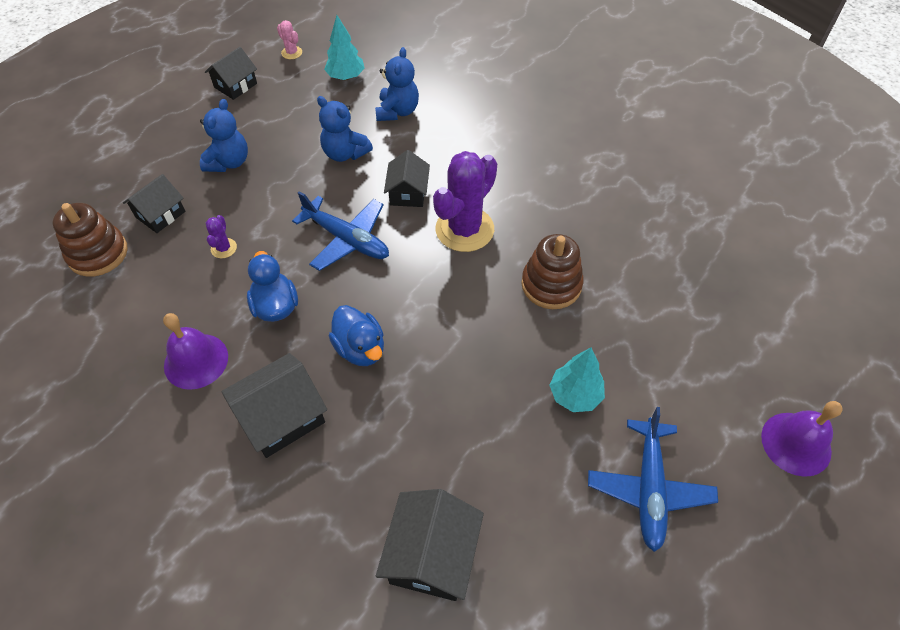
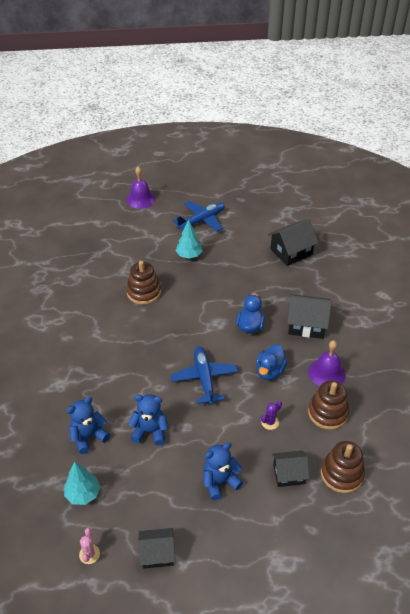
camera: 135 degrees left, 10 degrees down
(159, 308) = (327, 413): none -> brown stacking toy
(345, 153) = (150, 431): blue teddy bear -> blue teddy bear turned 75 degrees counterclockwise
(408, 193) = (147, 380): black house -> none
(464, 229) = (146, 340): purple cactus -> none

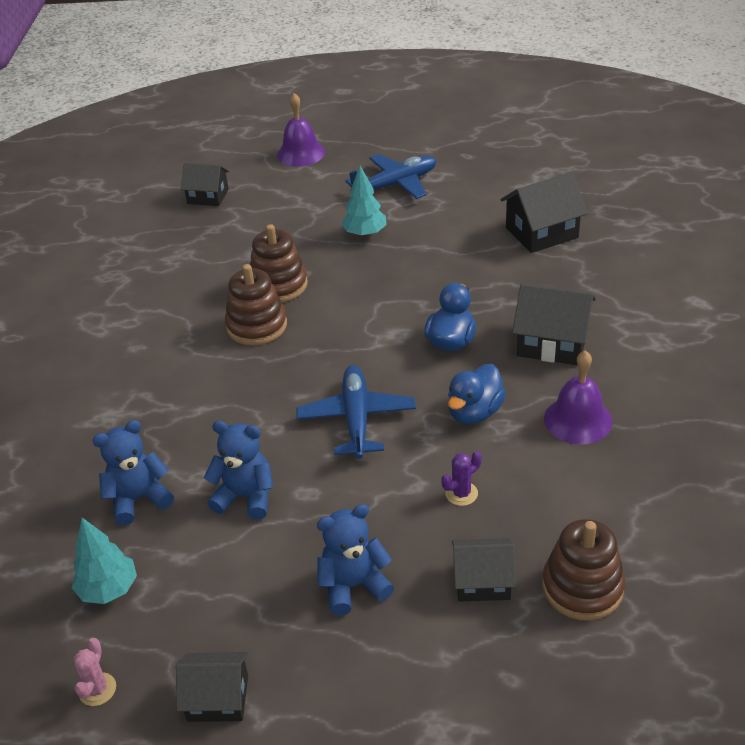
camera: 10 degrees right, 5 degrees down
(89, 231) = (208, 196): none -> black house
(327, 413) = (570, 484): brown stacking toy -> brown stacking toy (257, 326)

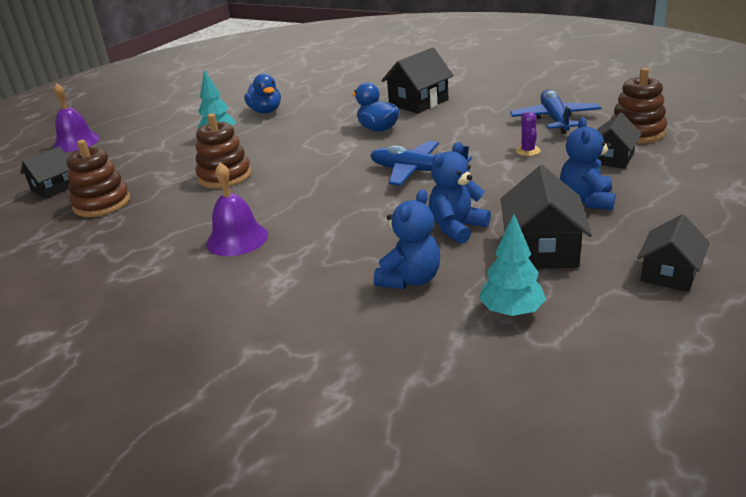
camera: 60 degrees left, 10 degrees down
(97, 689) = (631, 335): pink cactus -> none
(138, 499) = (410, 279): blue teddy bear -> blue teddy bear turned 150 degrees counterclockwise
(257, 326) = (260, 192): brown stacking toy -> brown stacking toy (102, 203)
(396, 184) = (182, 117): blue plane -> blue plane (555, 119)
(474, 412) = (456, 134): blue duck -> blue duck (266, 111)
(541, 232) = (311, 87): black house -> black house (542, 249)
(578, 420) = (495, 108): purple bell -> purple bell (237, 239)

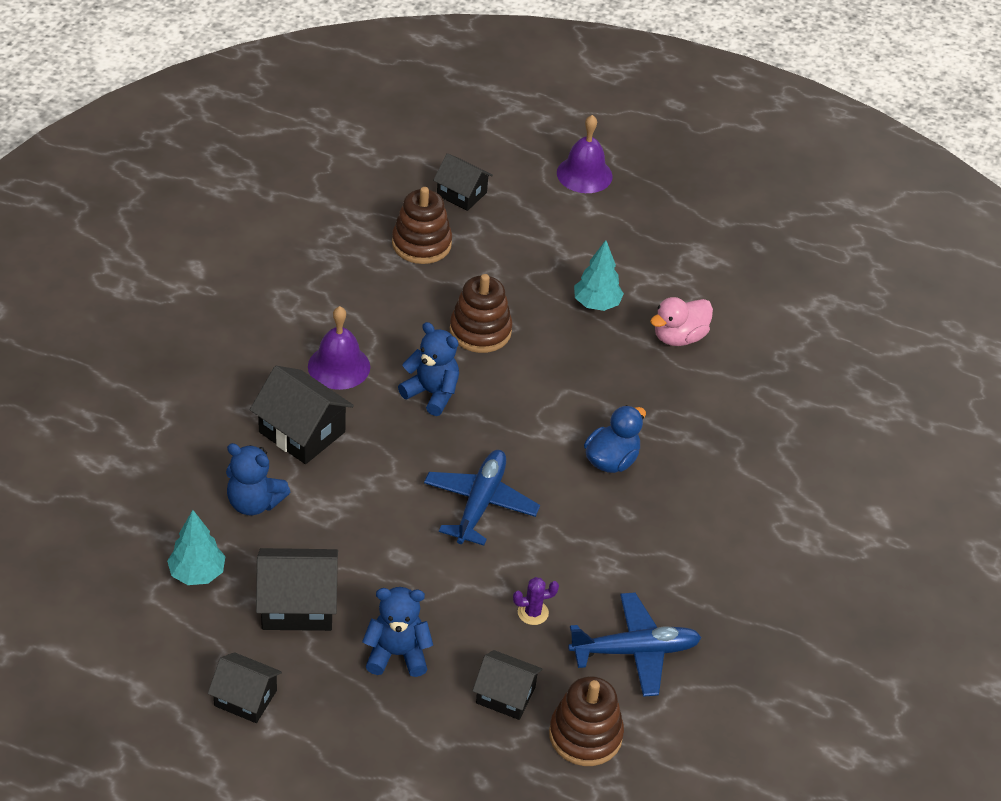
camera: 75 degrees right, 15 degrees up
(266, 111) = (679, 337): blue duck -> pink duck
(418, 102) = (707, 500): black house -> black house (302, 432)
(457, 228) = (346, 538): blue teddy bear -> blue teddy bear (432, 393)

